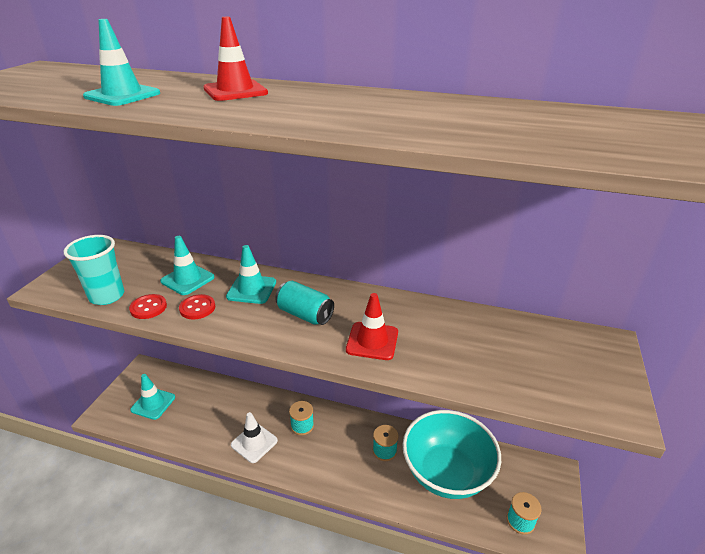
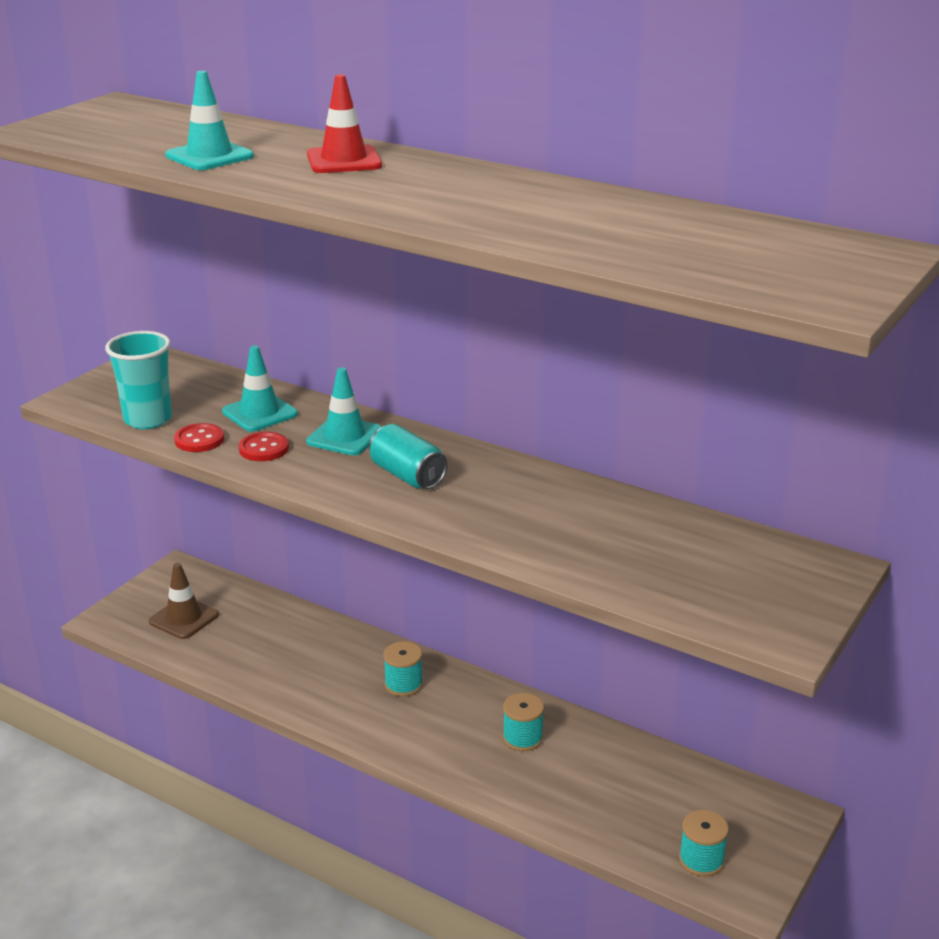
camera: 15 degrees right, 5 degrees down
(153, 403) = (184, 618): turquoise traffic cone -> brown traffic cone
(254, 443) = (322, 693): white traffic cone -> none
(372, 341) = (487, 518): red traffic cone -> none
(446, 473) = (610, 782): turquoise bowl -> none

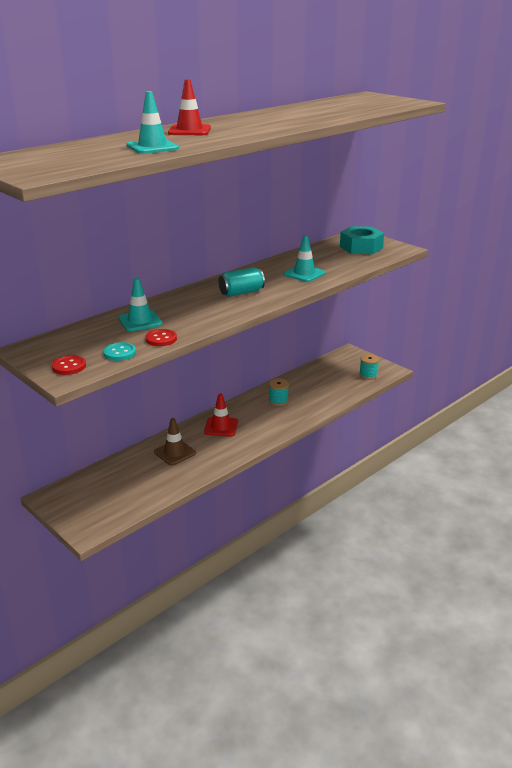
camera: 75 degrees left, 0 degrees up
(148, 419) = (119, 353): turquoise cup -> turquoise button
(184, 618) = (109, 497): brown traffic cone -> brown traffic cone (175, 452)
(264, 449) = (186, 323): red button -> red button (69, 366)
(345, 436) = (188, 302): turquoise traffic cone -> turquoise traffic cone (304, 274)
(403, 684) = (221, 427): turquoise spool -> red traffic cone
(748, 579) = (361, 247): none -> turquoise nut

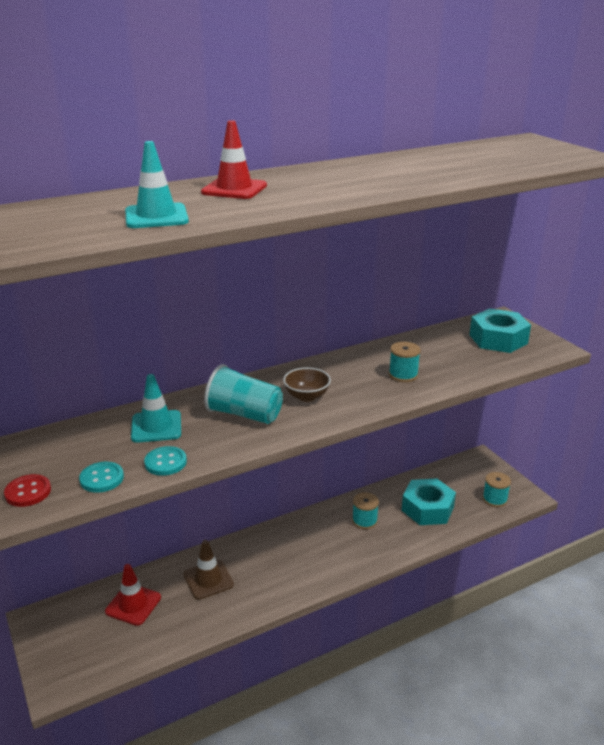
camera: 15 degrees right, 0 degrees up
(161, 339) = (165, 462): red button -> turquoise button
(202, 307) = (244, 414): none -> turquoise cup
(221, 427) = (279, 549): red traffic cone -> red traffic cone (133, 604)
(241, 293) = (306, 396): turquoise can -> brown bowl
(304, 274) = (403, 375): turquoise traffic cone -> turquoise spool
(322, 387) = (427, 509): none -> turquoise nut

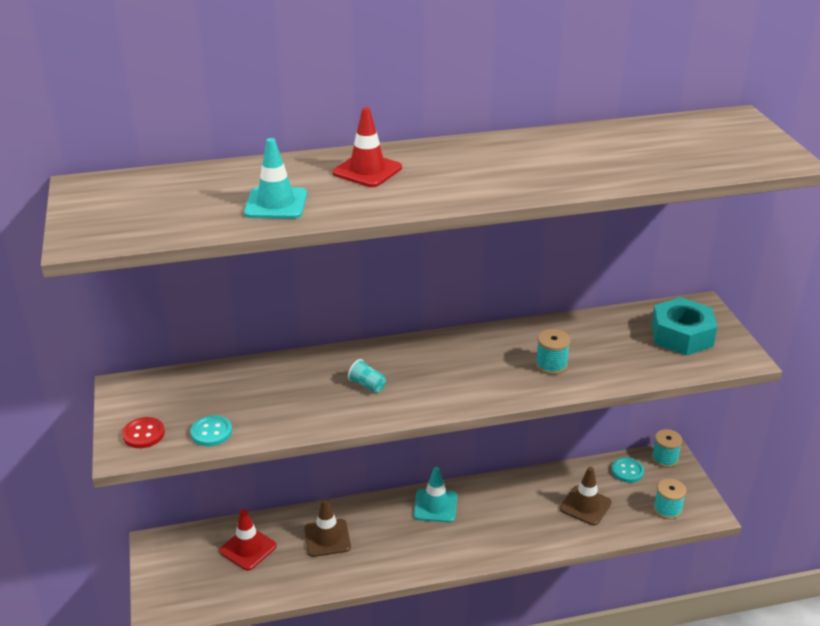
camera: 15 degrees right, 5 degrees up
(156, 427) = (278, 385): turquoise traffic cone -> turquoise traffic cone (435, 506)
(165, 462) = (274, 426): turquoise button -> turquoise button (627, 471)
(244, 414) = (367, 385): turquoise cup -> turquoise cup, size x0.49
(306, 396) = (438, 374): brown bowl -> none
(364, 521) = (510, 506): turquoise spool -> turquoise spool (664, 458)
(427, 509) = (585, 506): turquoise nut -> brown traffic cone

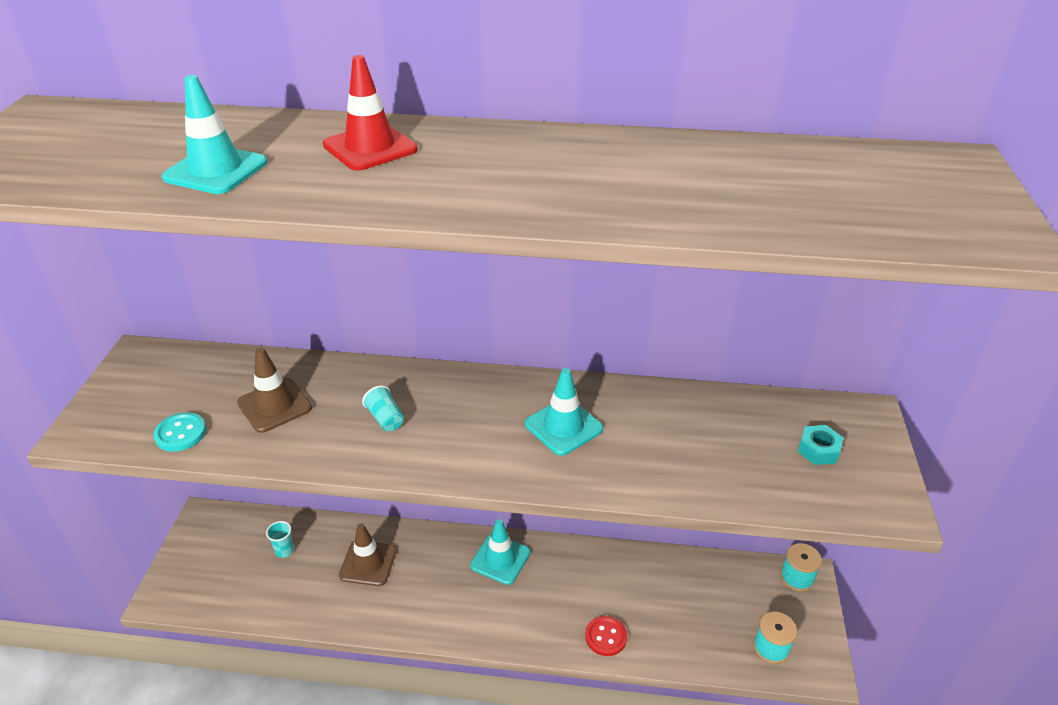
camera: 20 degrees right, 5 degrees up
(143, 434) = (114, 416): red button -> red button (606, 637)
(248, 548) = (284, 550): red traffic cone -> turquoise cup
(502, 360) = (563, 426): none -> turquoise traffic cone
(551, 365) = (620, 448): turquoise spool -> none
(585, 506) = (671, 611): brown traffic cone -> brown traffic cone (274, 405)
(627, 471) = (742, 581): turquoise button -> none
(681, 335) = (818, 450): turquoise nut -> turquoise nut, size x0.48

